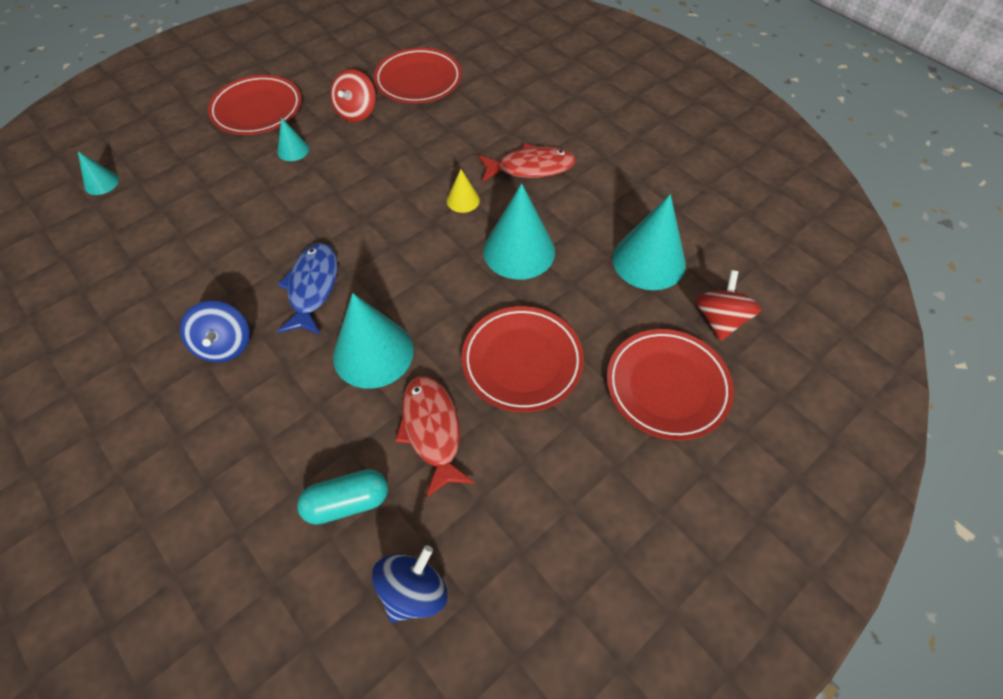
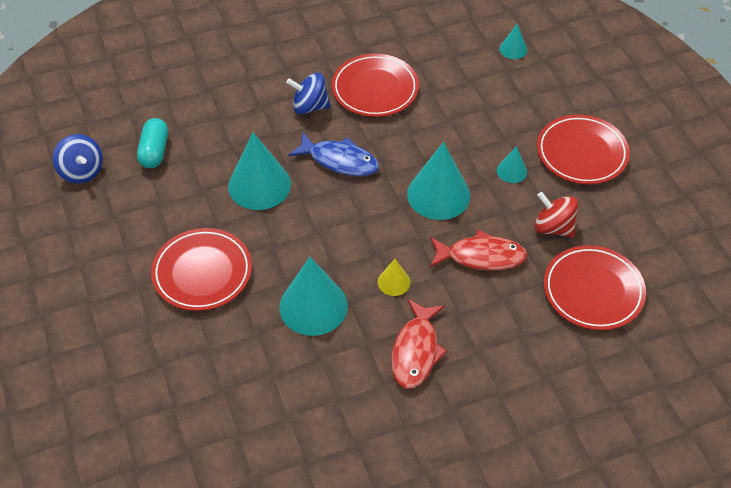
camera: 110 degrees right, 5 degrees down
(432, 430) = (178, 204): red fish -> red fish (481, 256)
(648, 261) = (253, 405): turquoise cone -> turquoise cone (438, 194)
(667, 386) = (127, 361): red plate -> red plate (375, 89)
(720, 319) = (163, 432): red spinning top -> none

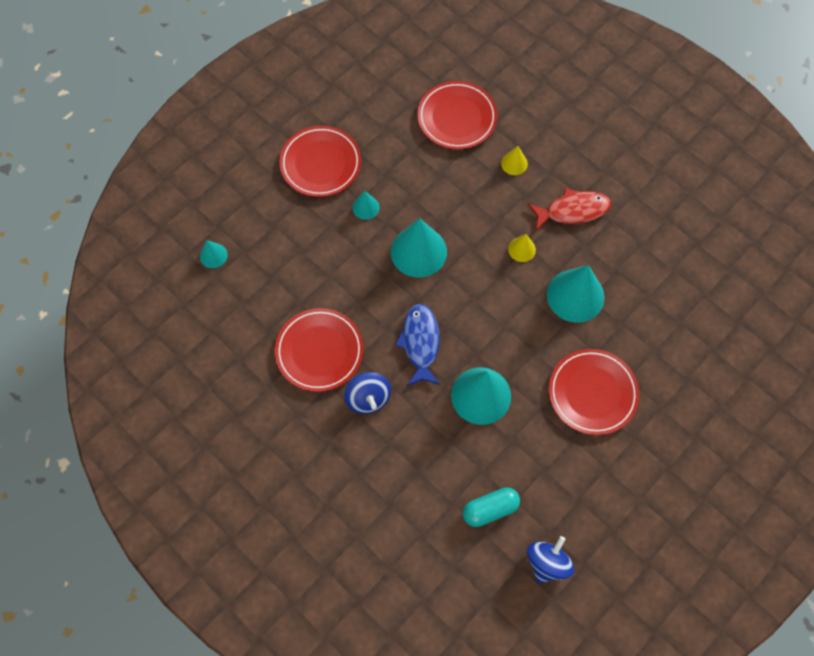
camera: 115 degrees left, 15 degrees up
(481, 256) = (465, 199): red fish -> none
(506, 321) = (514, 163): none -> yellow cone
(553, 227) = (410, 160): red spinning top -> none

